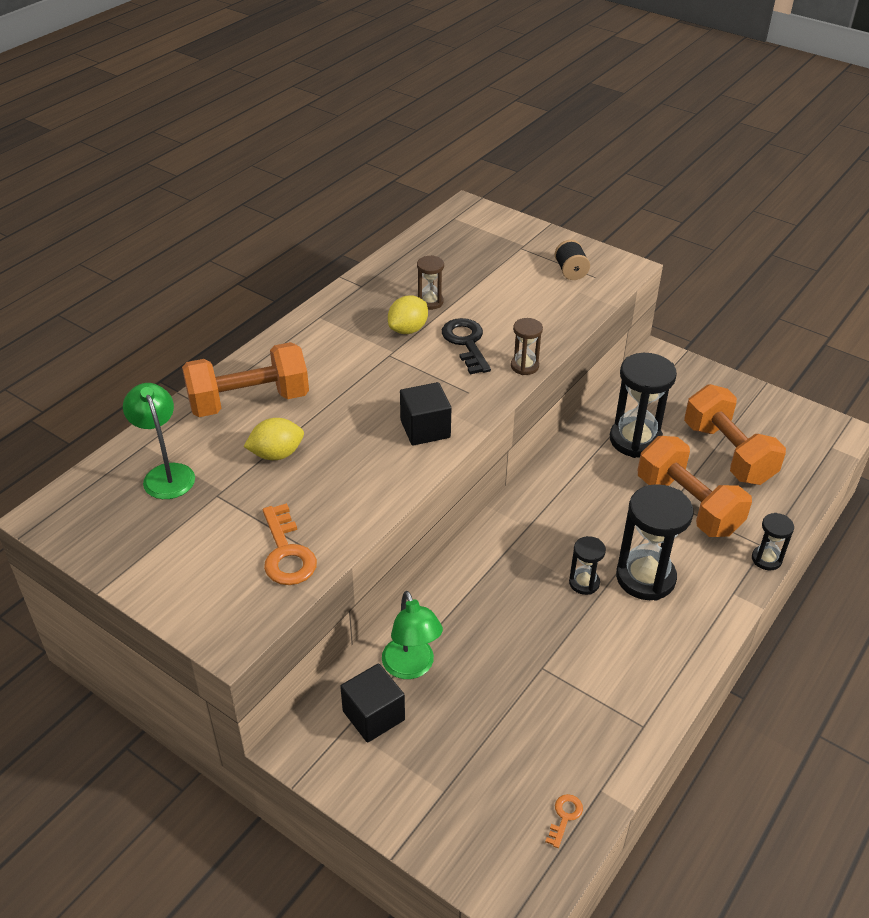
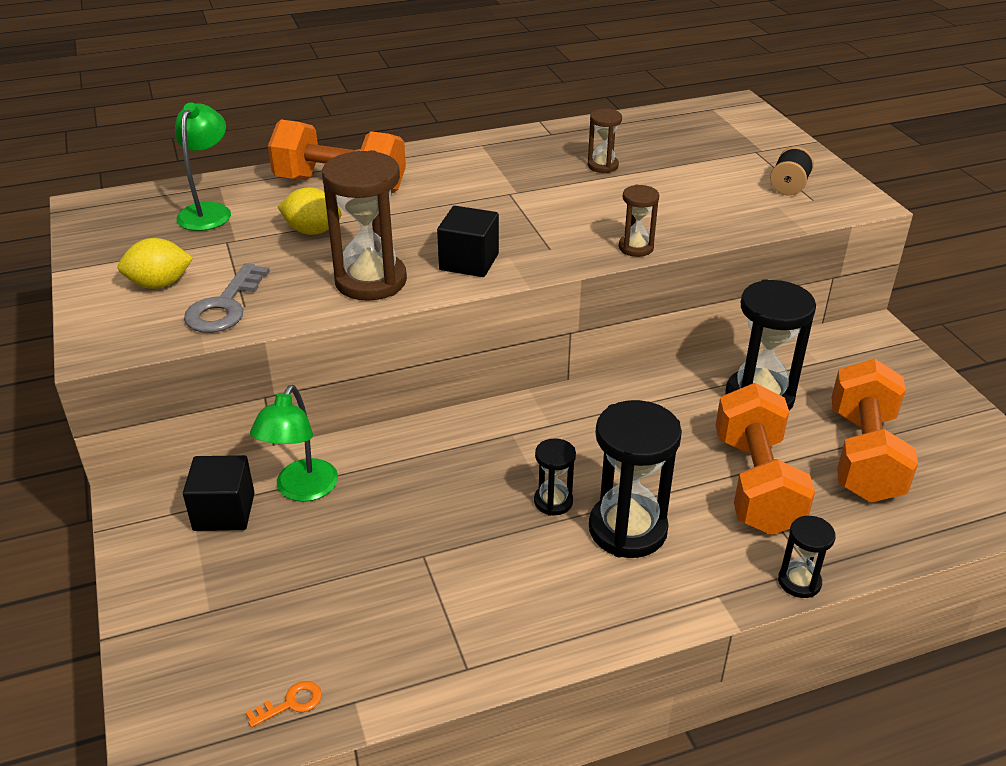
camera: 35 degrees right, 5 degrees down
(286, 553) = (224, 306): orange key -> grey key
(373, 478) = (371, 281): none -> brown hourglass
(408, 329) = (553, 180): yellow lemon -> yellow lemon (159, 284)
(466, 343) = (598, 209): black key -> none

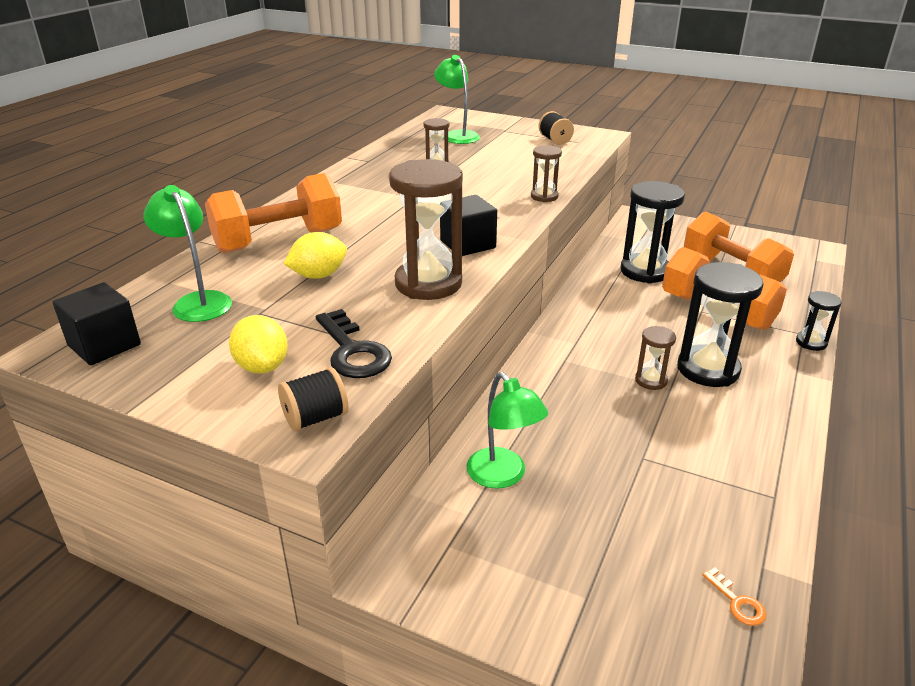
camera: 45 degrees left, 5 degrees down
(124, 340) = (315, 418): none -> black spool
(159, 284) = (262, 366): yellow lemon -> yellow lemon turned 60 degrees counterclockwise
(224, 306) = (353, 351): grey key -> black key
(224, 512) = (476, 529): black cube -> black cube (104, 345)
(291, 703) = (737, 602): orange key -> orange key turned 135 degrees clockwise
(553, 501) = (651, 380): black hourglass -> brown hourglass
(692, 138) = (457, 135): none -> green lamp

